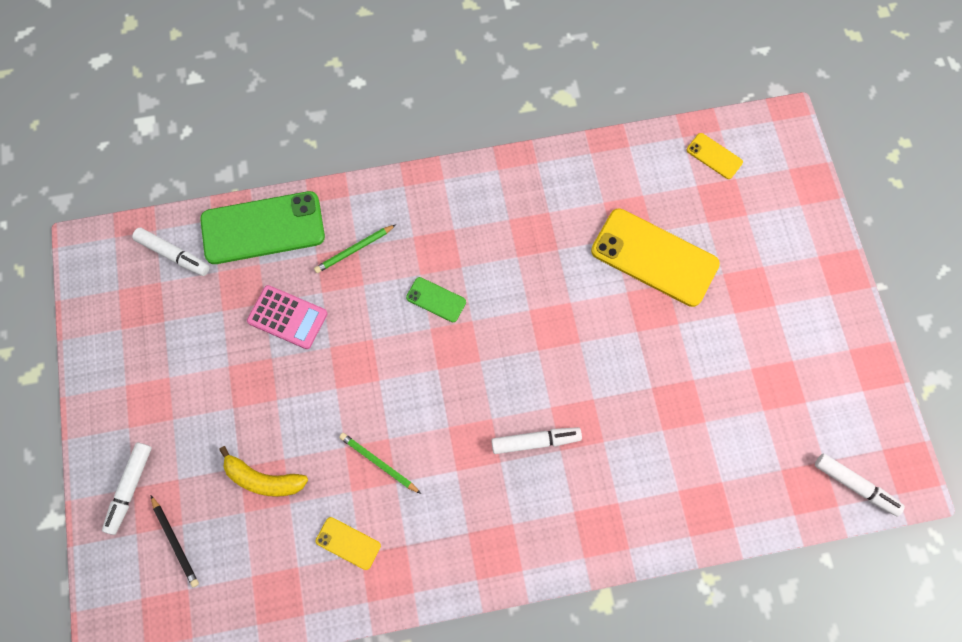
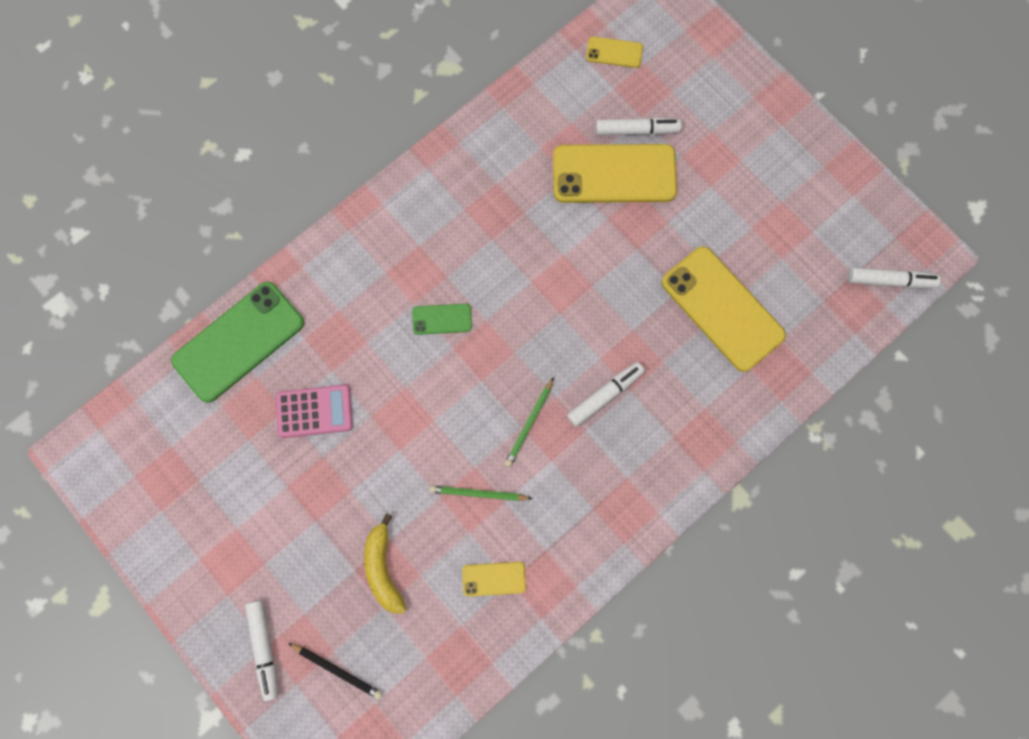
camera: 30 degrees left, 5 degrees up
(173, 255) = (168, 414): white marker -> white marker (637, 130)
(263, 479) = (383, 568): yellow banana -> yellow banana turned 90 degrees clockwise
(354, 250) = (338, 314): green pencil -> green pencil (529, 423)
(684, 424) = (722, 308): none -> yellow phone

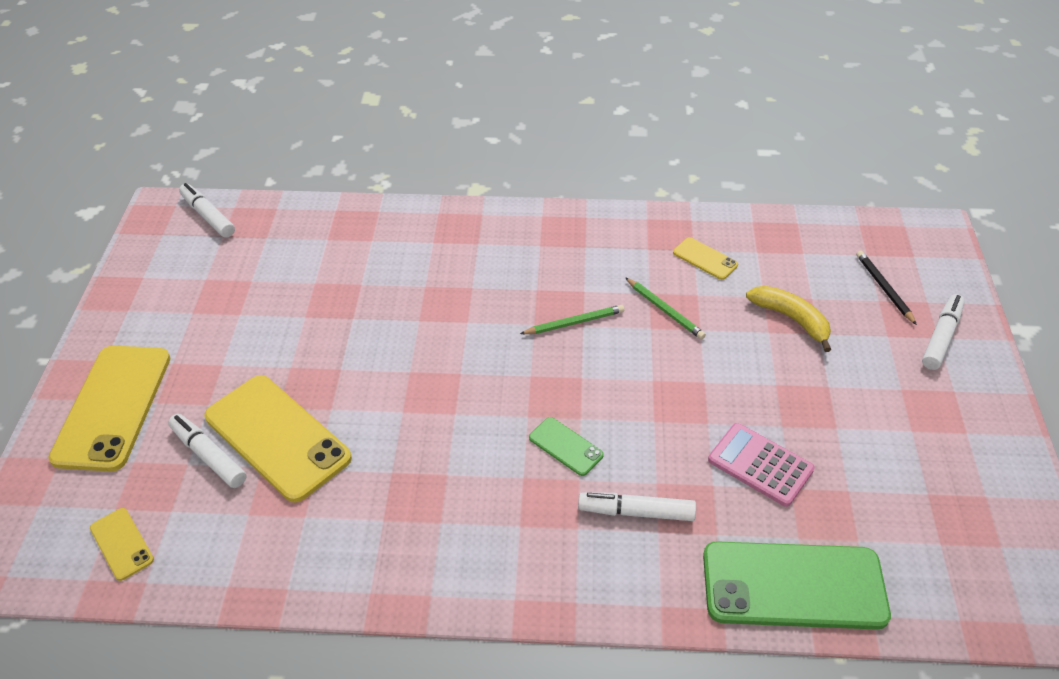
camera: 135 degrees left, 30 degrees down
(383, 568) = (791, 319): yellow banana -> yellow banana turned 75 degrees counterclockwise
(605, 395) = (494, 298): white marker -> white marker (636, 512)
(722, 308) = (337, 284): yellow phone -> yellow phone (112, 407)

